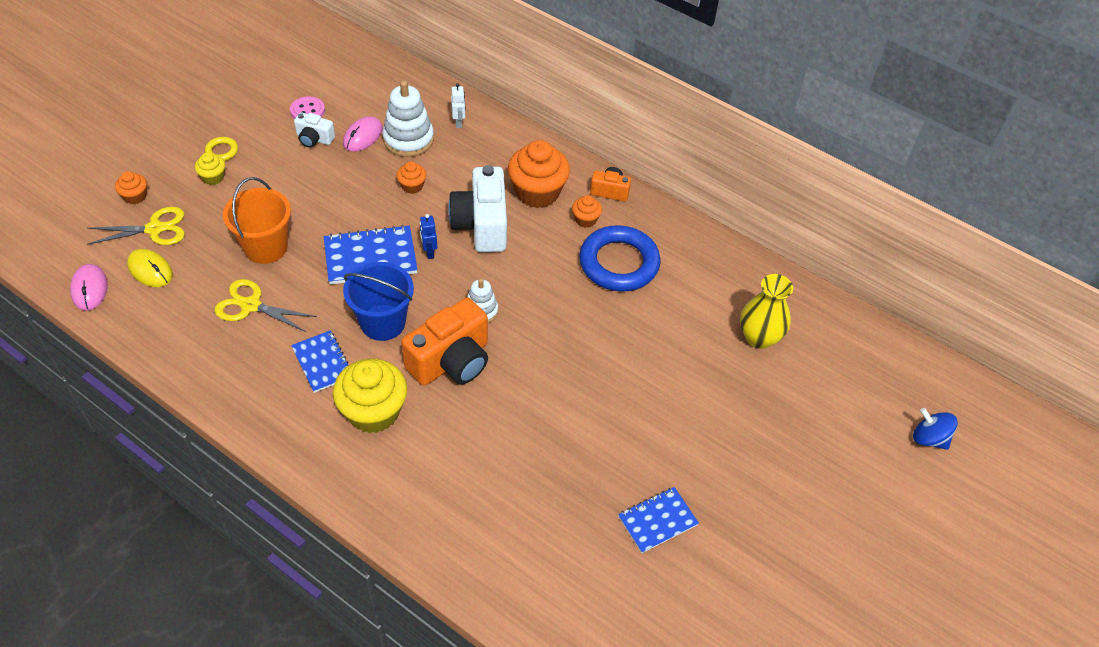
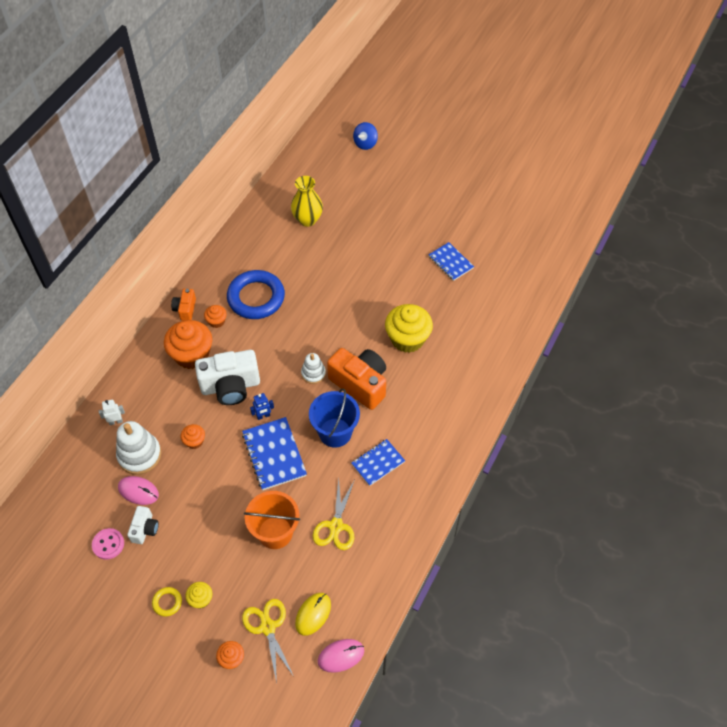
camera: 95 degrees left, 5 degrees up
(373, 411) = (411, 422): yellow cupcake -> yellow cupcake (407, 339)

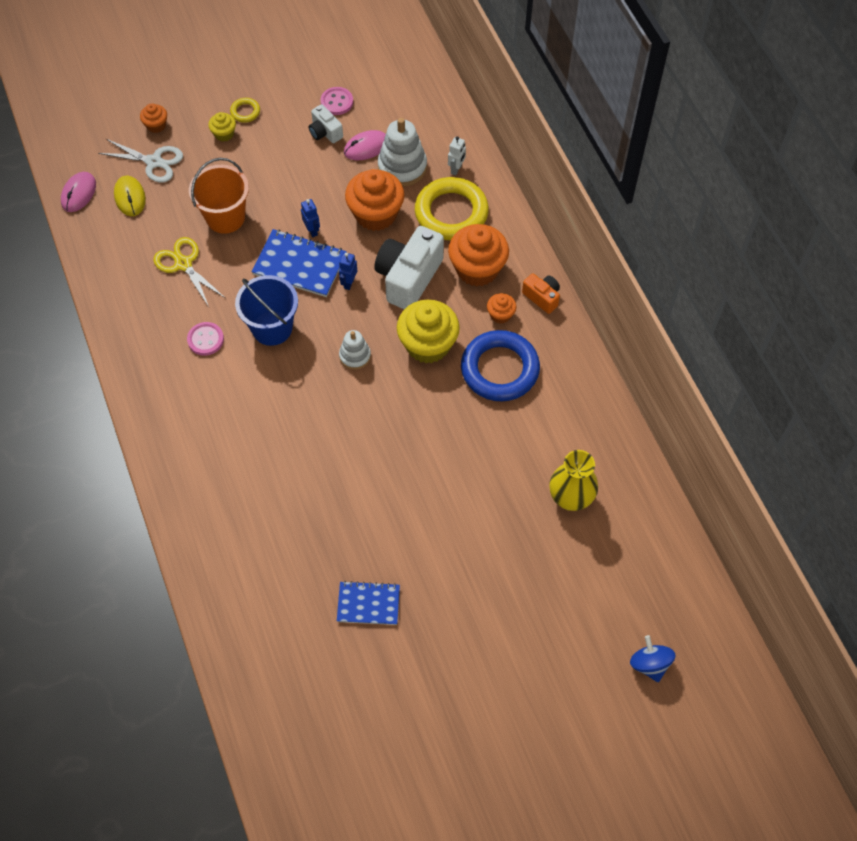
camera: 130 degrees right, 5 degrees up
(157, 399) = (451, 213): none -> yellow ring
(194, 441) = (375, 214): orange cupcake -> orange cupcake, size x2.07
(240, 469) = (312, 230): none -> blue robot
(267, 627) = (154, 162): yellow scissors -> white scissors
(360, 384) = (302, 388): orange camera -> none
(378, 463) = (205, 339): blue notebook -> pink button
(407, 339) = (311, 473): yellow cupcake -> yellow cupcake (428, 344)

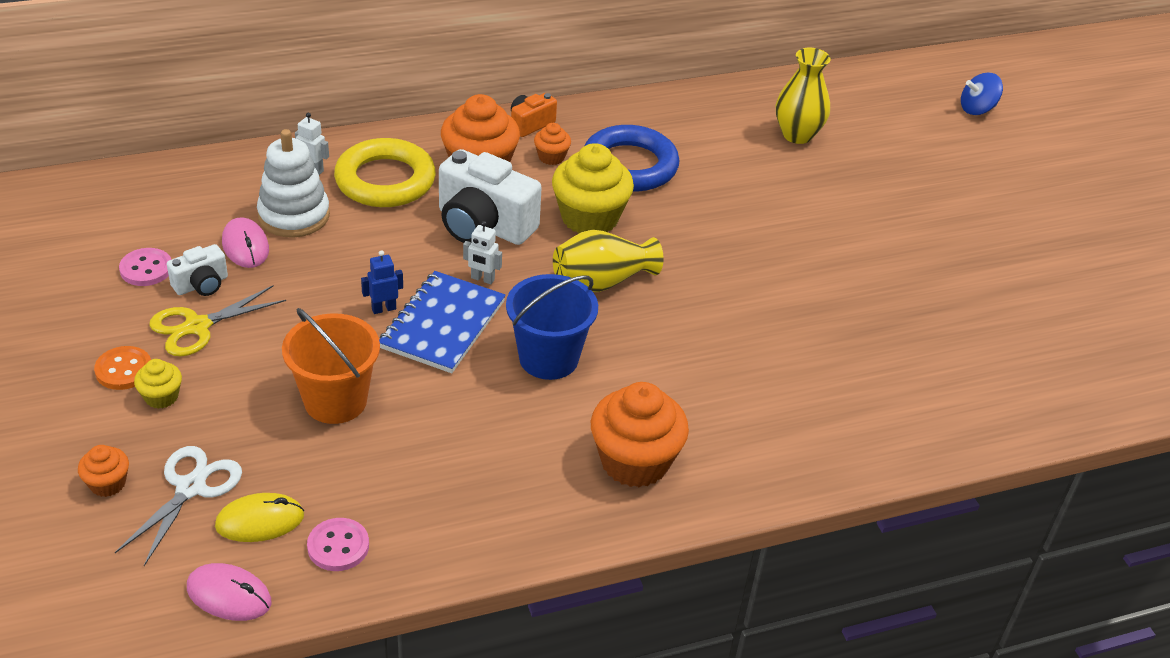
camera: 90 degrees left, 20 degrees down
(183, 264) = (416, 453): yellow scissors -> yellow scissors (197, 327)
(205, 339) = (561, 430): pink button -> pink button (338, 546)
(245, 112) = (124, 370): yellow ring -> orange button
(349, 283) = (482, 279): blue robot -> white robot
(355, 356) = (602, 281): white stacking toy -> yellow vase
(368, 604) = (951, 294): blue notebook -> none
(375, 214) = (370, 246): orange cupcake -> orange cupcake (634, 461)

